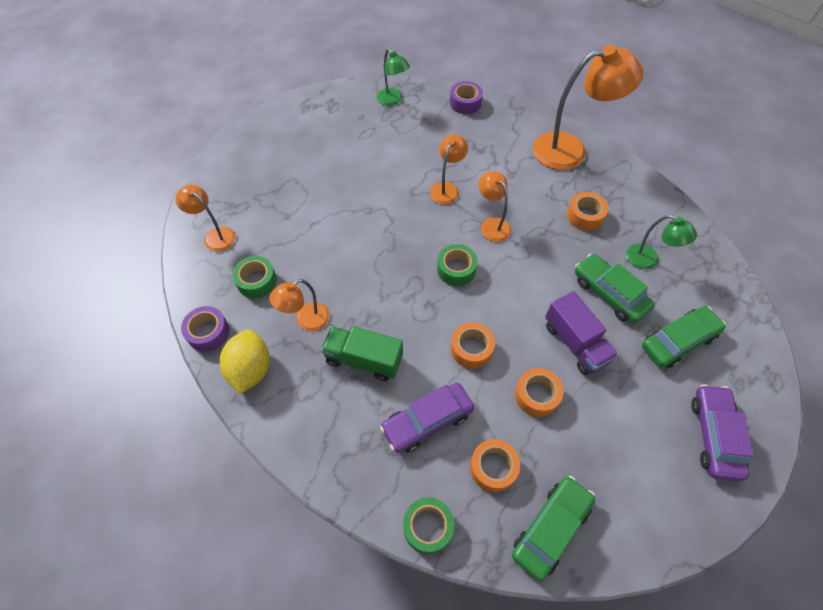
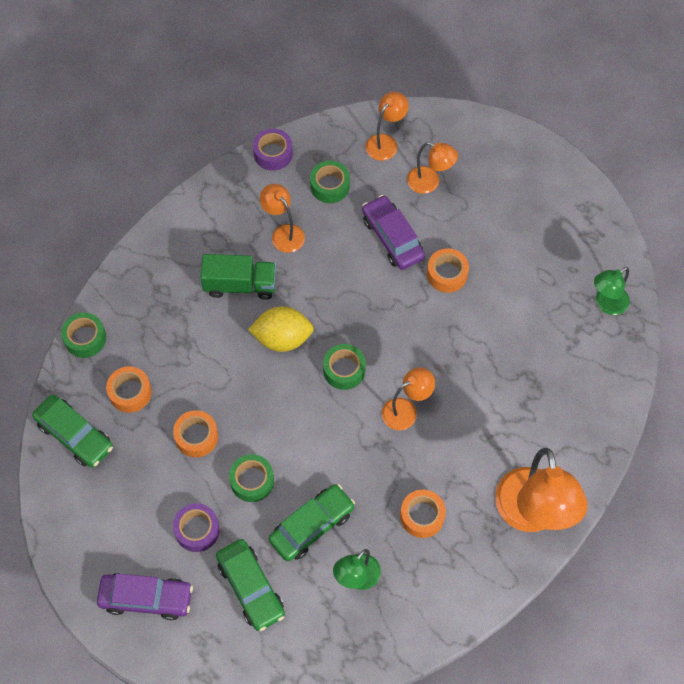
camera: 90 degrees right, 5 degrees up
(250, 369) = (234, 192): yellow lemon -> yellow lemon (282, 338)
(364, 360) = (240, 285): green truck -> green truck turned 75 degrees clockwise
(427, 421) = (176, 339): purple car -> purple car (392, 238)
(447, 188) = (459, 364): orange lamp -> orange lamp (429, 183)
(465, 103) = (610, 391): purple tape -> purple tape (197, 530)
(471, 349) = (248, 380): orange tape -> orange tape (447, 274)
(575, 343) = (252, 481): purple truck -> green tape

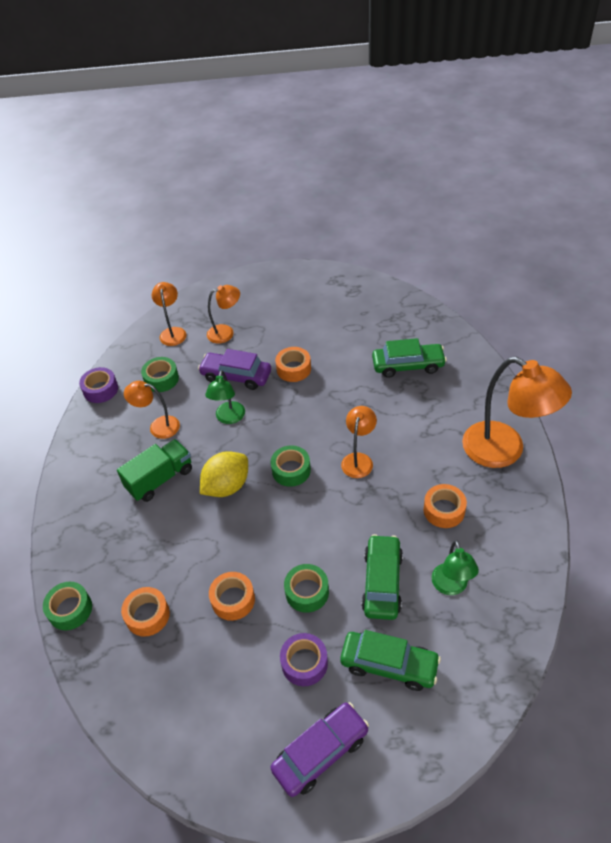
camera: 40 degrees left, 15 degrees down
(75, 435) = (131, 686): green car -> green car (408, 365)
(606, 304) = (404, 315): green lamp -> green lamp (229, 418)

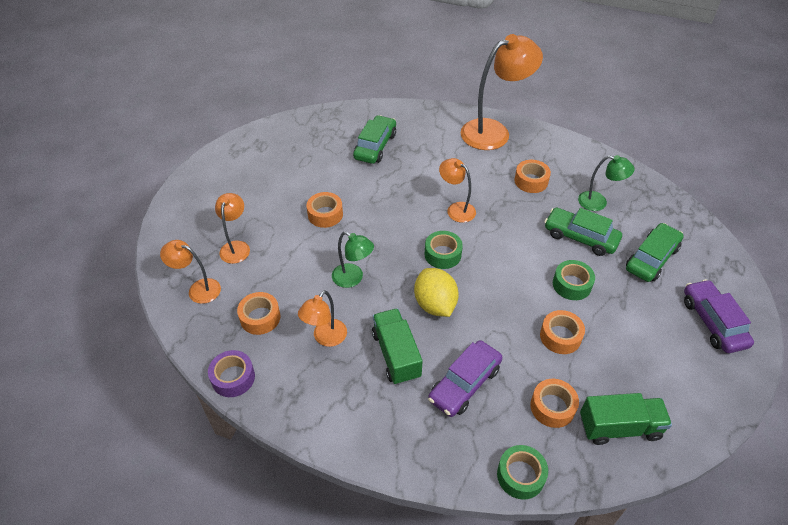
camera: 70 degrees left, 0 degrees up
(144, 680) = (619, 427): none -> green truck
(161, 379) = (260, 318): green tape -> orange tape
(236, 376) = (302, 257): purple car -> purple car (464, 384)
(304, 663) = (636, 307): purple tape -> none

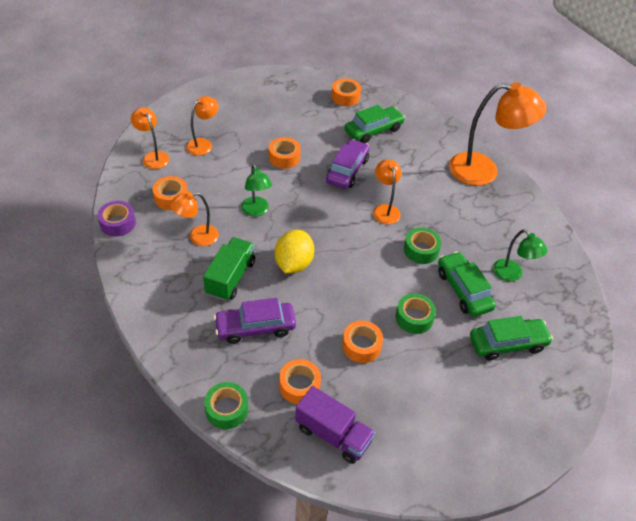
camera: 35 degrees right, 0 degrees up
(442, 254) = (338, 234): green tape -> green tape (421, 250)
(531, 181) = (471, 225): orange tape -> orange tape (345, 97)
(619, 427) = (333, 434): green truck -> purple truck
(713, 322) = (503, 423): purple car -> purple car (347, 170)

